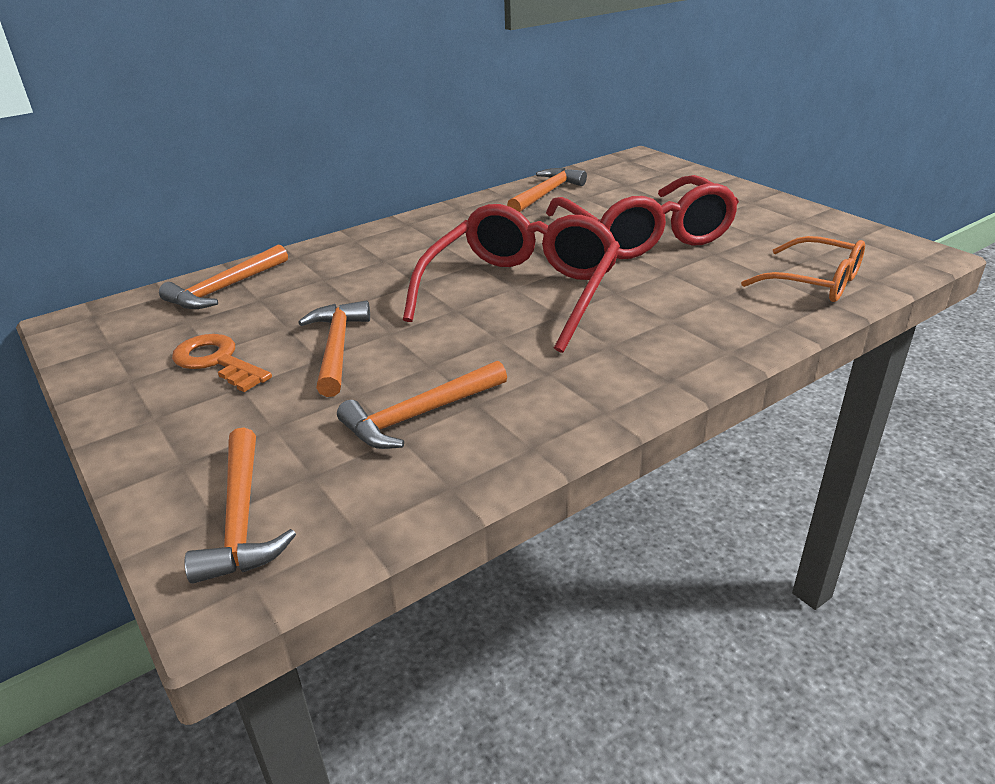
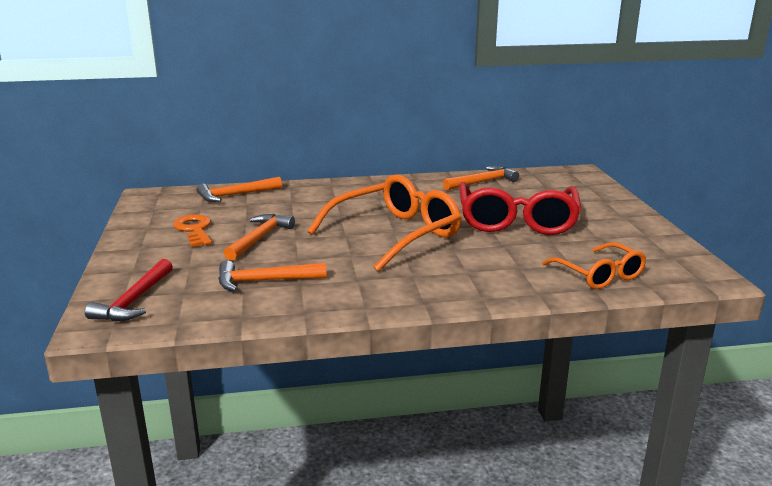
camera: 25 degrees right, 10 degrees down
(242, 518) = (134, 300): orange hammer -> red hammer
(522, 291) = (396, 234): red glasses -> orange glasses

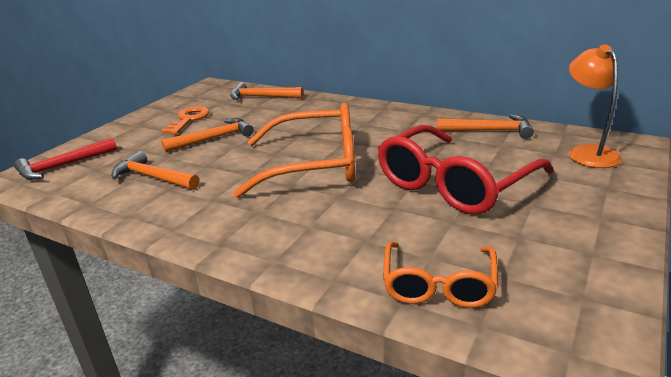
camera: 40 degrees right, 5 degrees up
(564, 182) = (588, 152): none -> orange lamp

